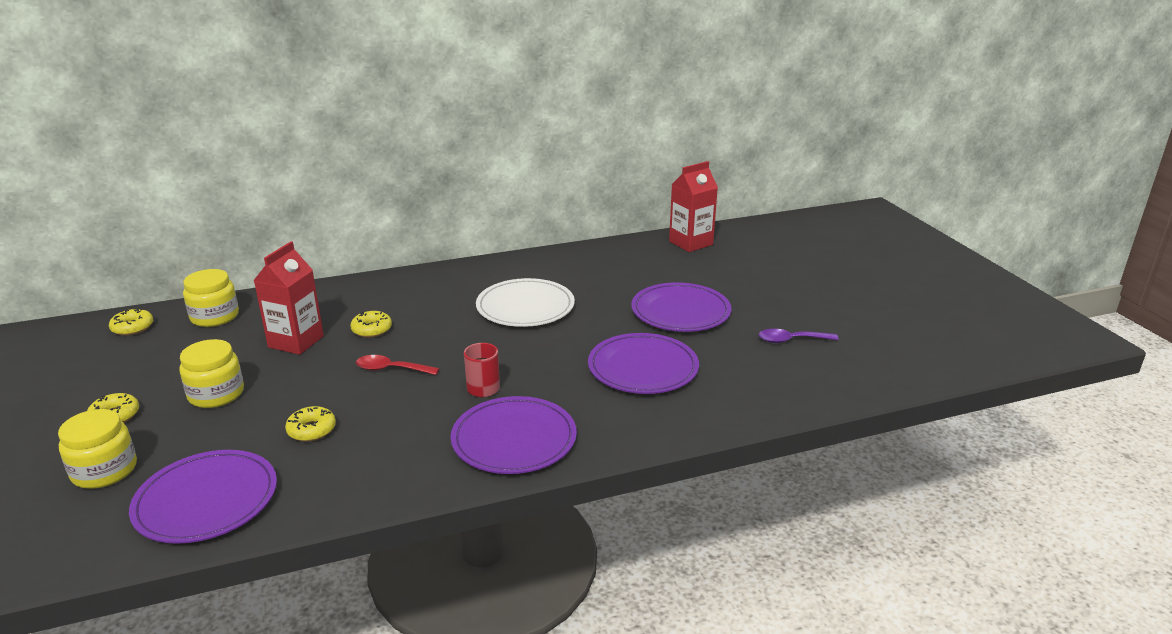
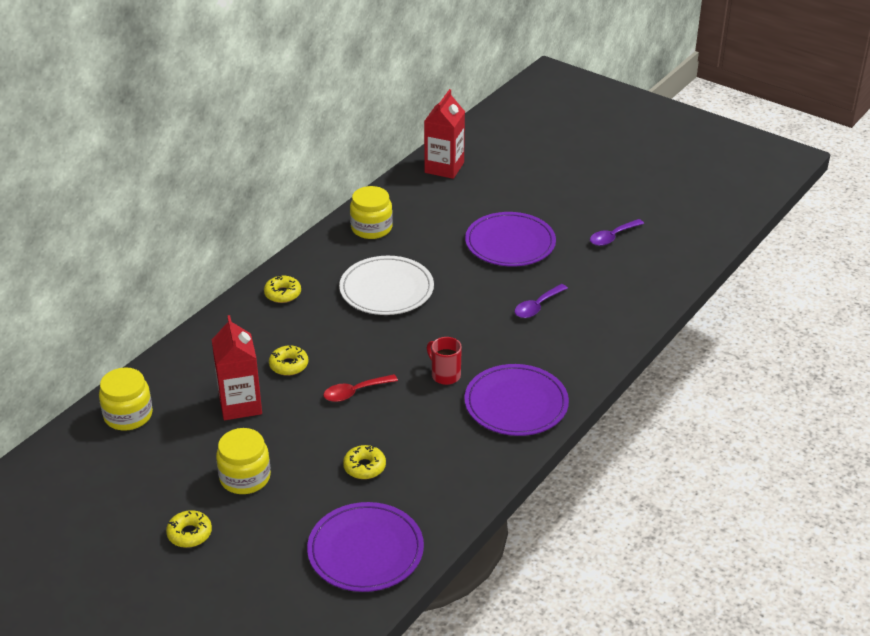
camera: 35 degrees left, 10 degrees up
(104, 471) = (255, 572): yellow jar -> yellow jar (371, 228)
(132, 327) = (66, 459): yellow donut -> yellow donut (282, 294)
(643, 368) = (537, 306): purple plate -> purple spoon

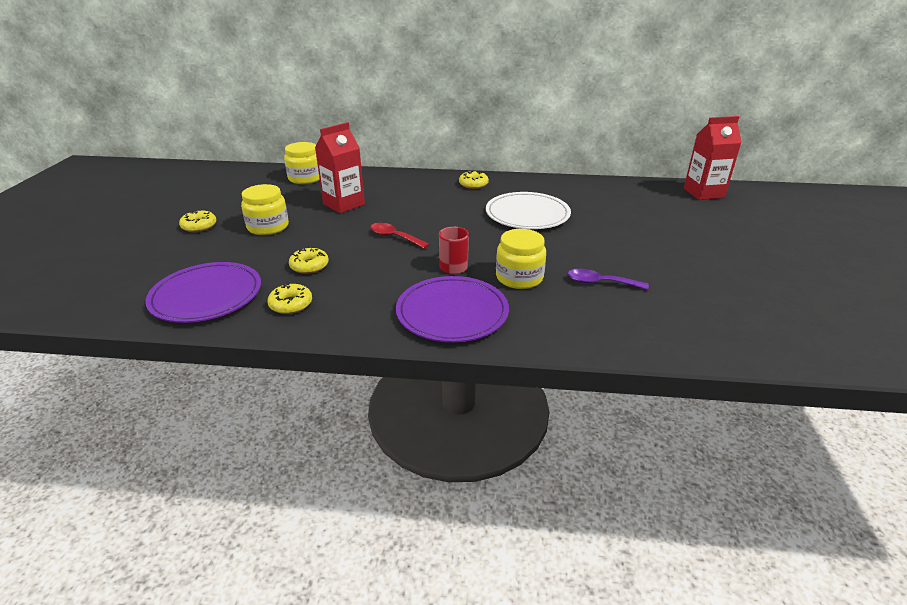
camera: 60 degrees right, 5 degrees down
(289, 365) = (400, 207): yellow donut -> yellow donut (291, 304)
(371, 228) = (587, 190): yellow jar -> yellow jar (519, 277)
(510, 243) = (663, 245): purple plate -> none
(612, 237) = (765, 292): purple spoon -> none

